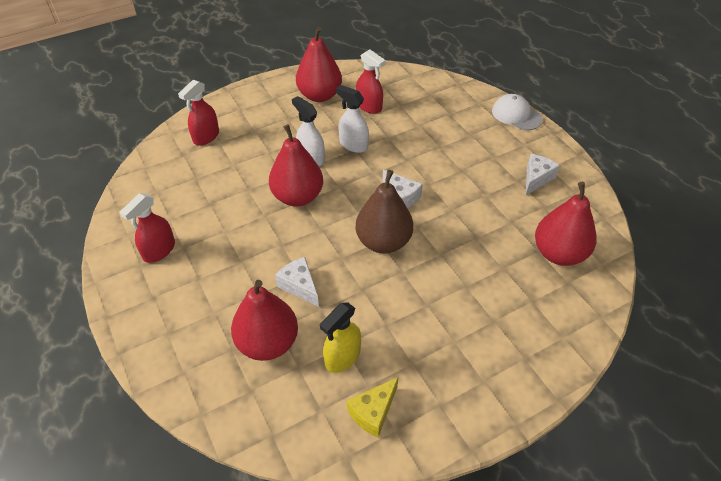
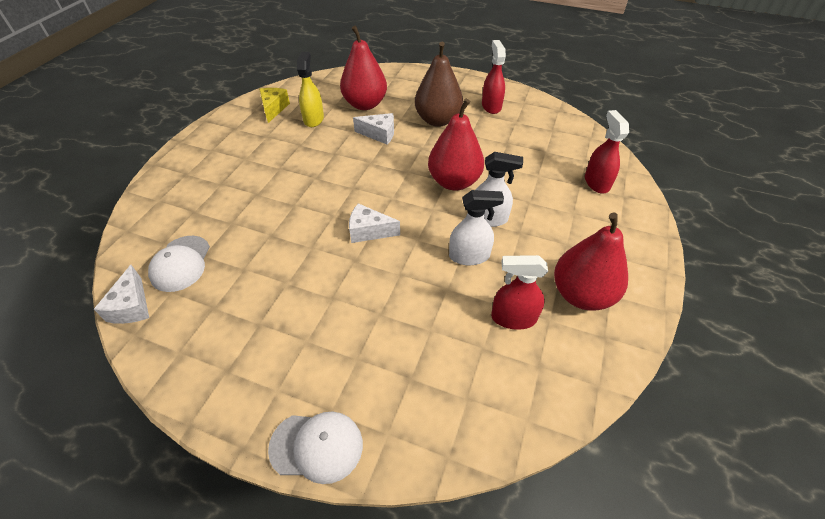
camera: 140 degrees right, 0 degrees up
(383, 242) = (349, 188): brown pear -> brown pear (437, 120)
(536, 179) = (237, 340): white cheese -> white cheese (132, 306)
(558, 253) = (181, 263): red pear -> white cap

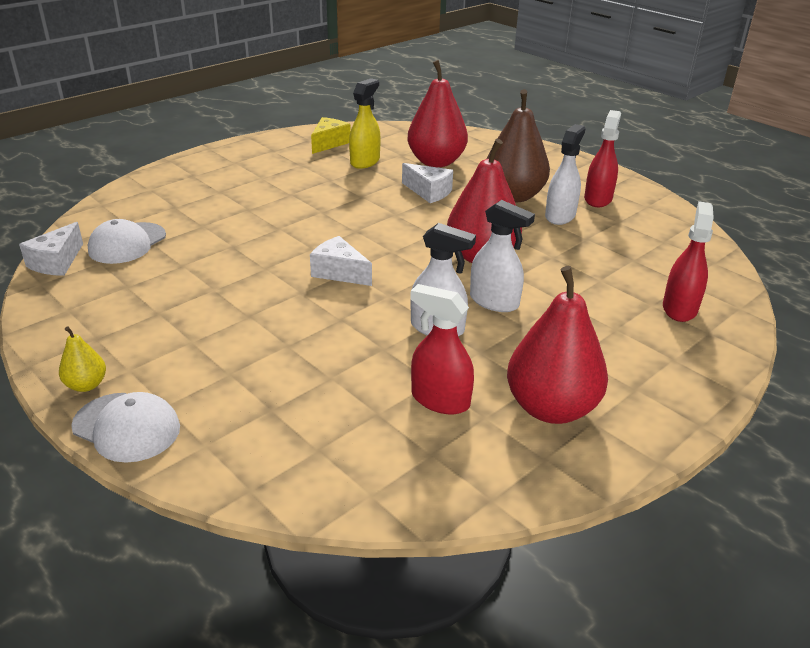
camera: 25 degrees right, 15 degrees down
(253, 421) = (86, 385): none -> yellow pear
(478, 128) = (560, 216): none -> white spray bottle

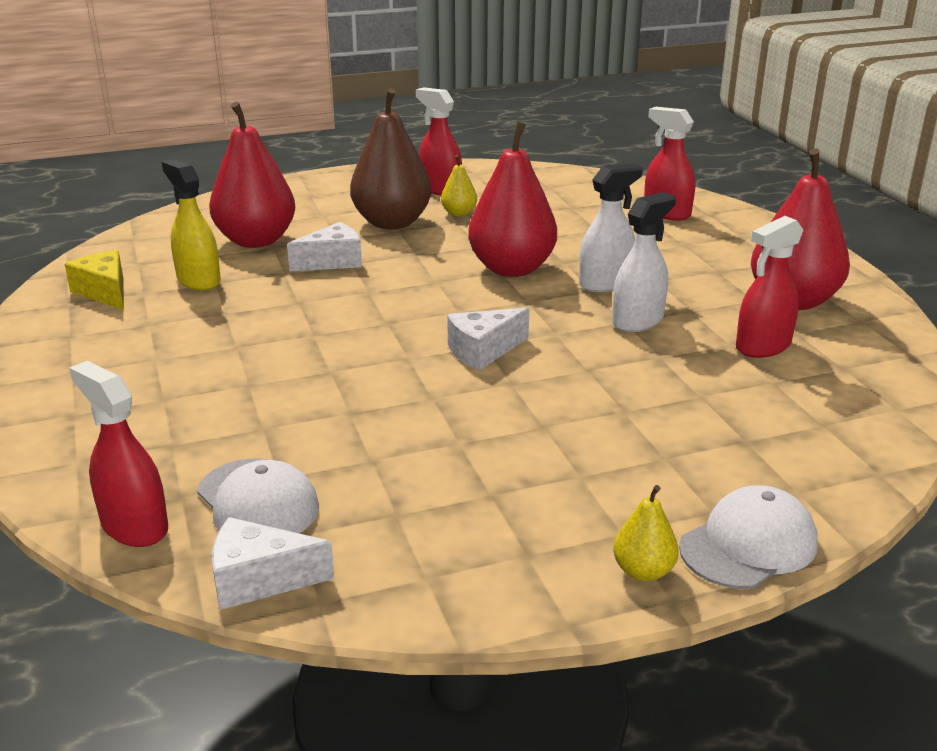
camera: 65 degrees left, 5 degrees down
(57, 262) = (259, 580): white cheese -> white cheese turned 135 degrees clockwise
(96, 219) = (134, 526): none -> red spray bottle
(560, 216) = (459, 213): white spray bottle -> yellow pear

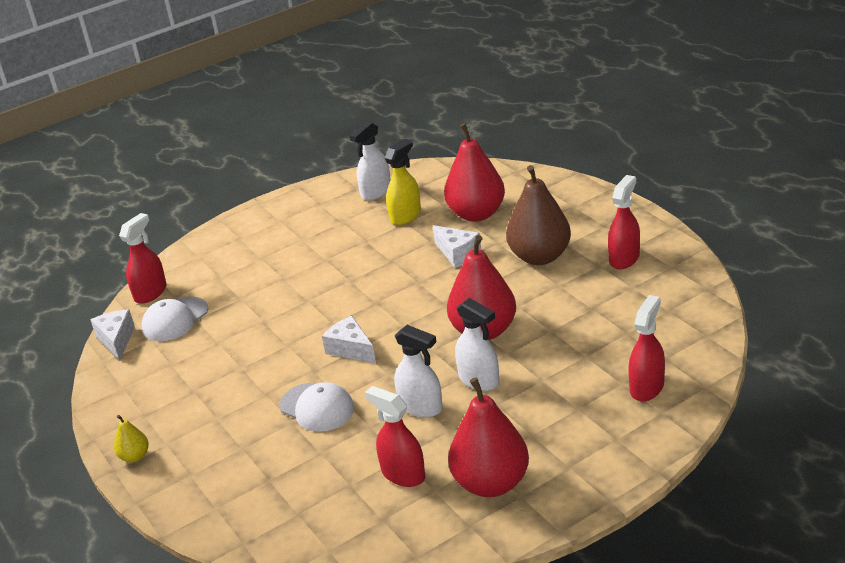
camera: 80 degrees right, 5 degrees up
(104, 292) = (376, 192): yellow cheese -> white spray bottle
(459, 213) = (577, 281): yellow pear -> none
(748, 545) = (161, 492): white cap -> white cap (317, 407)

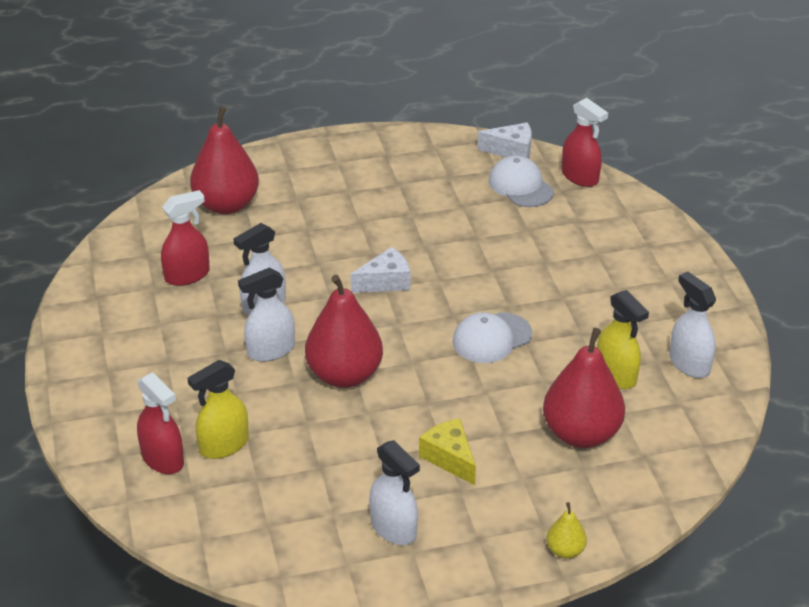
camera: 105 degrees right, 5 degrees up
(135, 456) = (334, 145): yellow pear -> yellow pear (565, 550)
(317, 407) = (315, 246): white cap -> white cap (491, 338)
(457, 254) = (503, 395): white cheese -> none
(491, 483) = (131, 320): red pear -> red pear (226, 205)
(539, 257) = (449, 458): brown pear -> yellow cheese
(607, 362) = (224, 445): none -> yellow spray bottle
(624, 258) = (393, 528): red spray bottle -> white spray bottle

